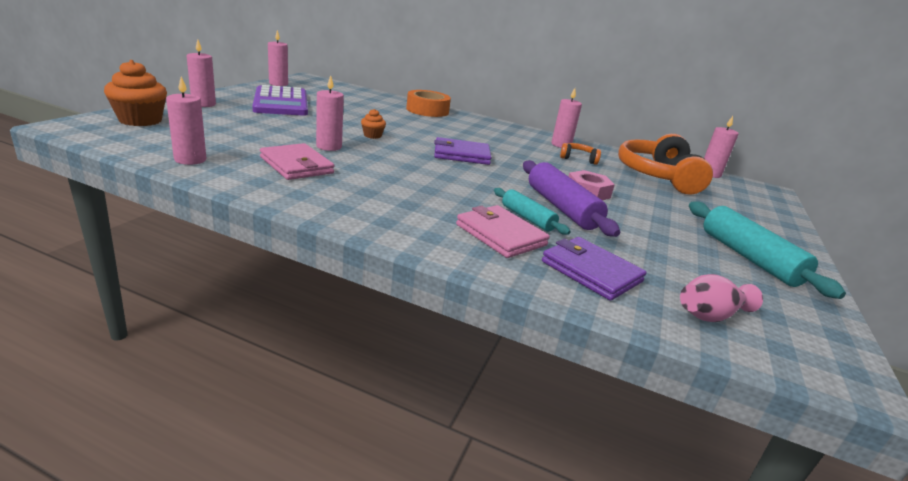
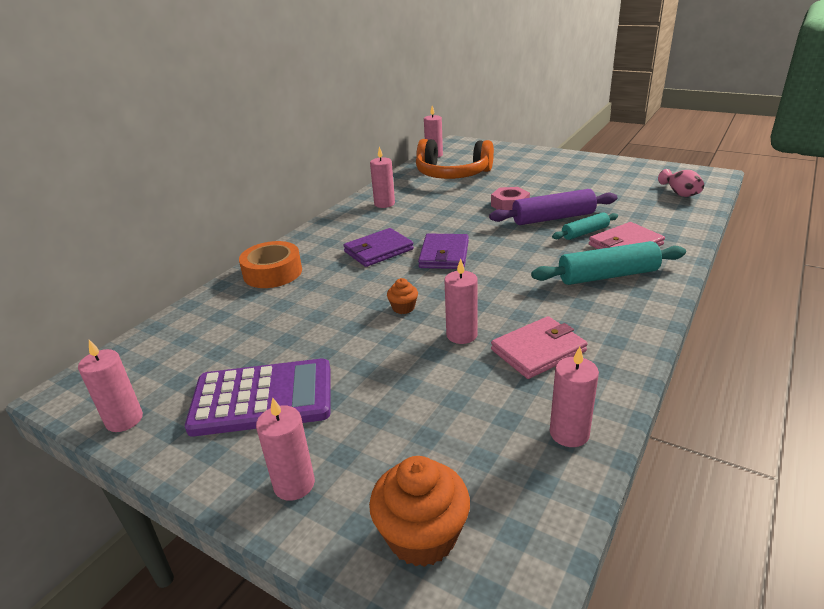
camera: 75 degrees left, 5 degrees up
(578, 159) = (424, 200): orange headphones -> none
(591, 271) = (656, 219): purple wallet -> purple wallet (378, 250)
(749, 258) = (591, 170): turquoise rolling pin -> turquoise rolling pin (607, 276)

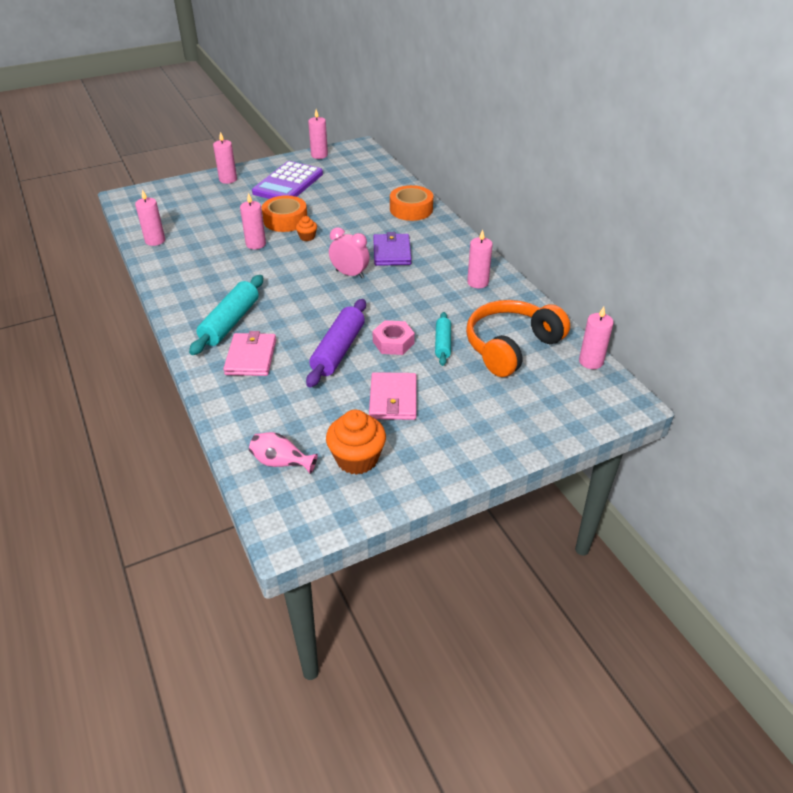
camera: 120 degrees right, 10 degrees up
(380, 343) = (285, 220): none -> orange tape
(422, 536) = (168, 195): orange cupcake -> orange cupcake (357, 459)
(444, 255) = (350, 274): purple wallet -> pink clock
(538, 350) = (209, 259): pink wallet -> pink wallet (393, 399)
(585, 233) = (294, 350): turquoise rolling pin -> turquoise rolling pin (442, 343)

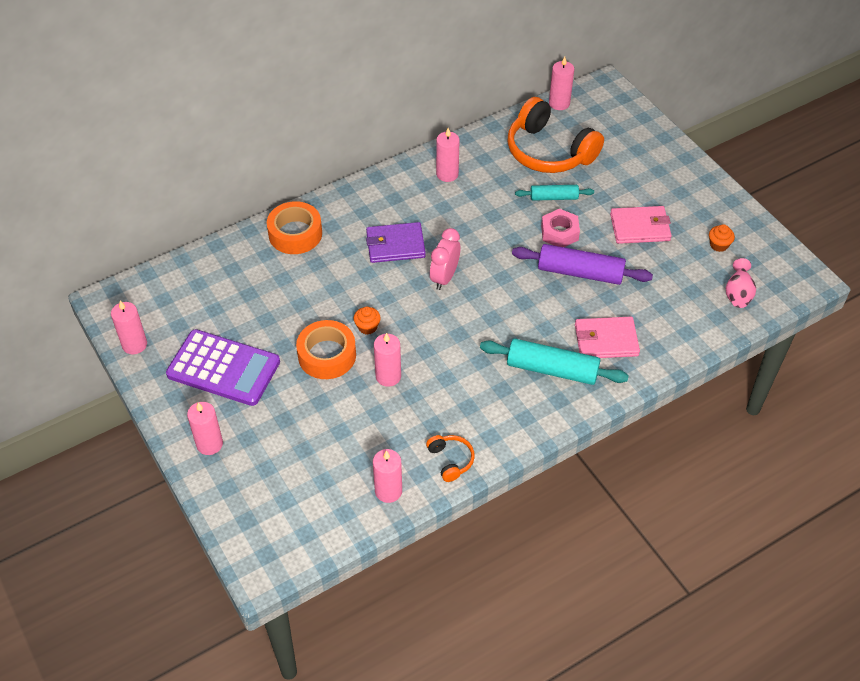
camera: 95 degrees left, 10 degrees up
(166, 267) = (451, 460): none -> orange headphones
(357, 459) = (718, 245): orange cupcake -> orange cupcake, size x0.51

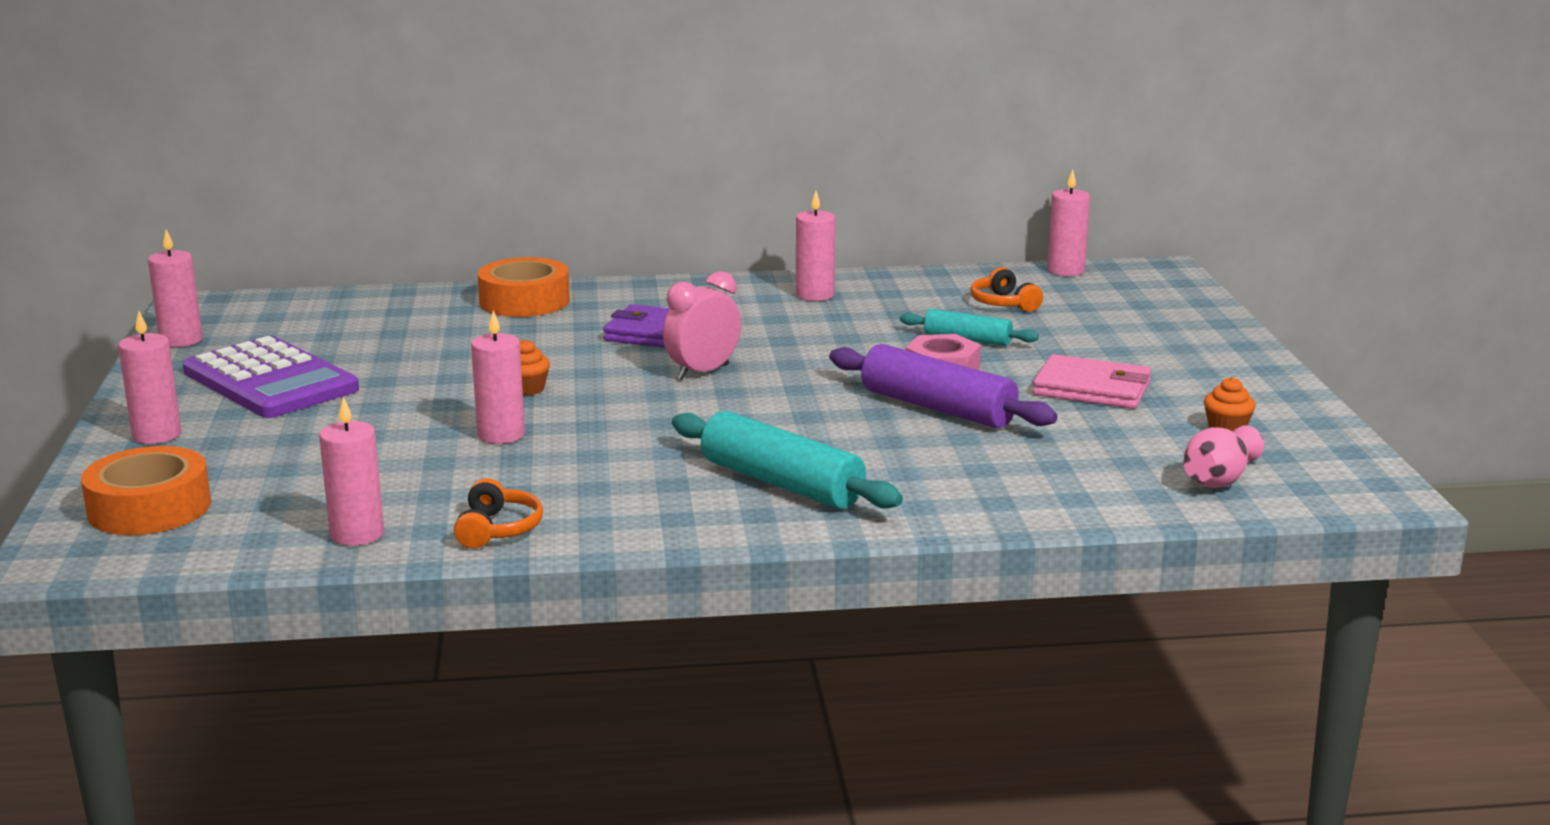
camera: 25 degrees right, 30 degrees down
(327, 355) = (433, 399): orange tape -> orange tape (149, 508)
(549, 151) = (1003, 303): orange headphones -> orange headphones, size x0.44
(606, 340) = (912, 475): pink wallet -> none

